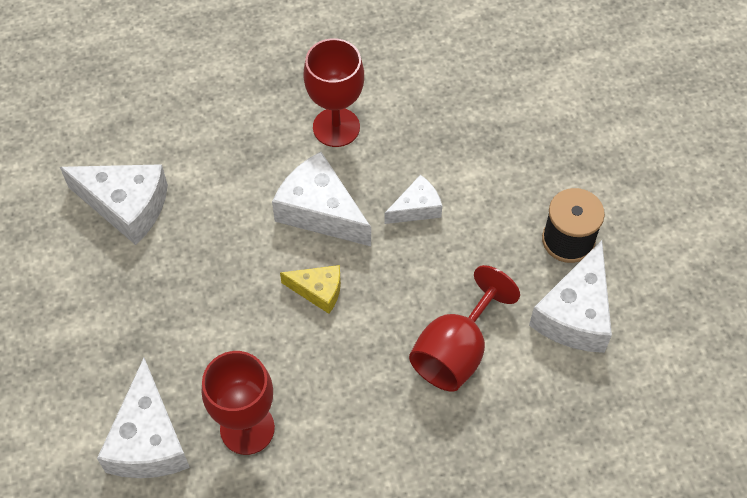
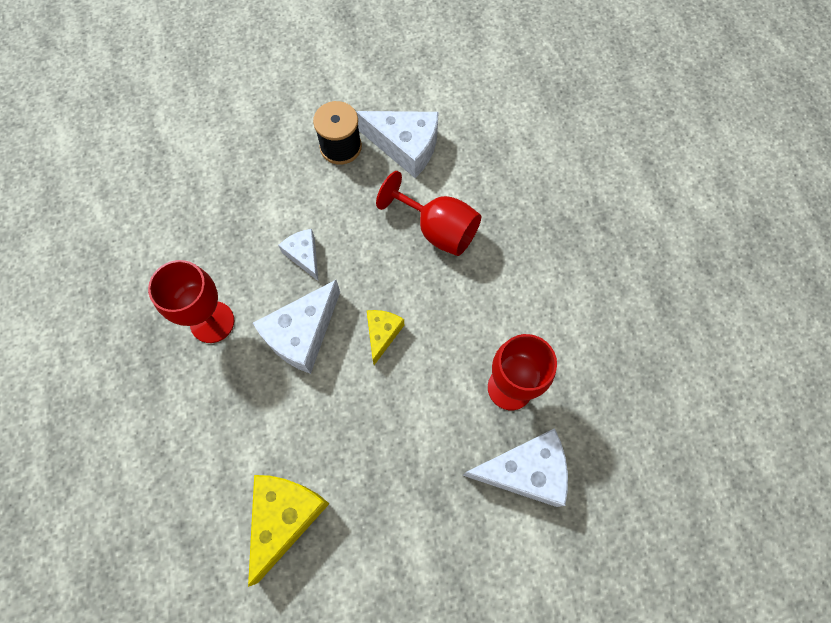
camera: 90 degrees left, 10 degrees up
(126, 206) = (285, 517): white cheese -> yellow cheese

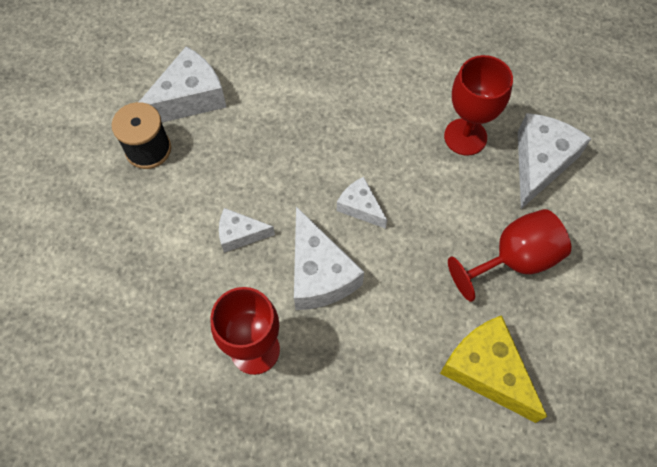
camera: 60 degrees left, 5 degrees down
(382, 334) = (360, 207): yellow cheese -> white cheese
(437, 229) = (289, 115): red goblet -> red goblet (513, 260)

